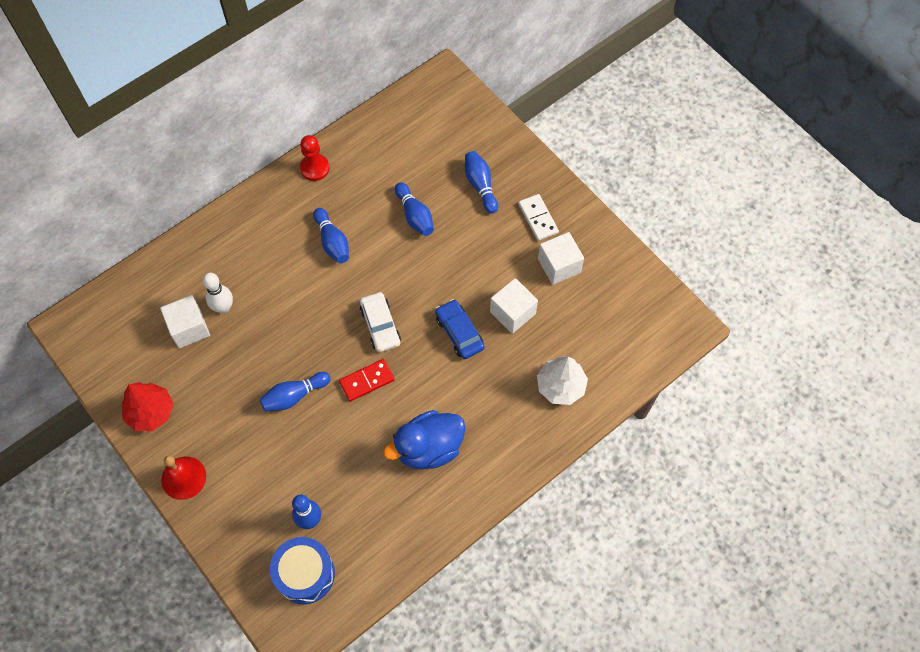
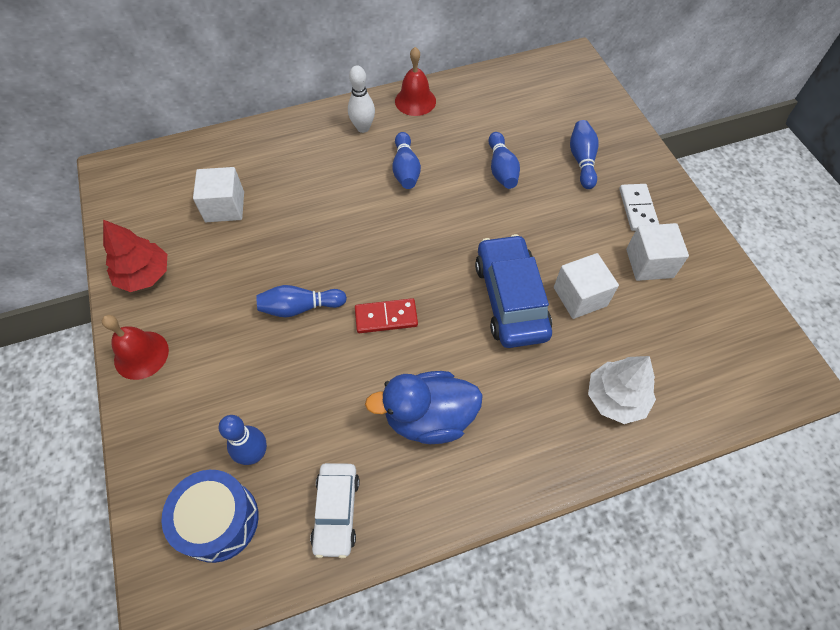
camera: 20 degrees right, 5 degrees down
(223, 307) = (268, 198): white bowling pin -> white bowling pin (363, 128)
(315, 168) = (415, 101): red pawn -> red bell
(380, 326) = (424, 264): white car -> white car (336, 511)
(459, 332) = (510, 299): blue car -> blue car, size x1.61

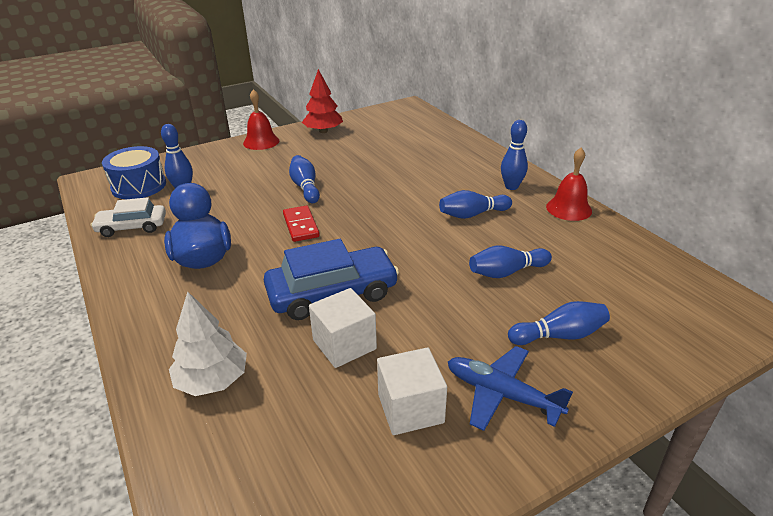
camera: 80 degrees right, 25 degrees down
(225, 207) = (392, 145): white cube -> none
(363, 128) = (511, 187): white bowling pin -> blue bowling pin
(637, 209) = (501, 394): white domino -> blue plane

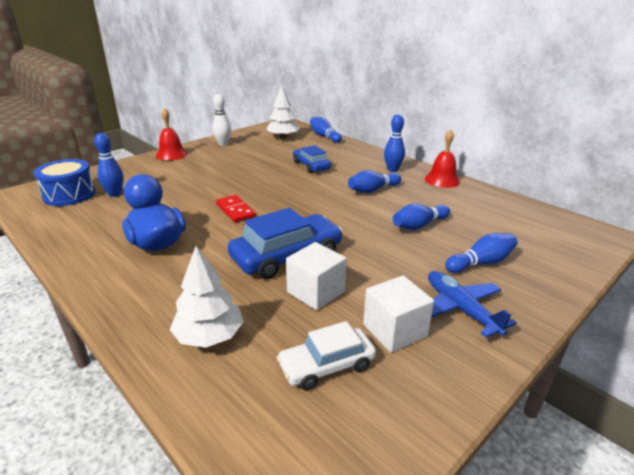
camera: 15 degrees left, 5 degrees down
(132, 227) = (76, 226): white car -> white car (326, 365)
(305, 187) = (226, 183): blue bowling pin -> blue bowling pin (324, 136)
(323, 131) = (223, 144): red tree -> white bowling pin
(396, 127) = (283, 137): none -> white tree
(413, 172) = (311, 166): none -> blue car
(501, 394) = (460, 309): blue plane -> blue plane turned 45 degrees clockwise

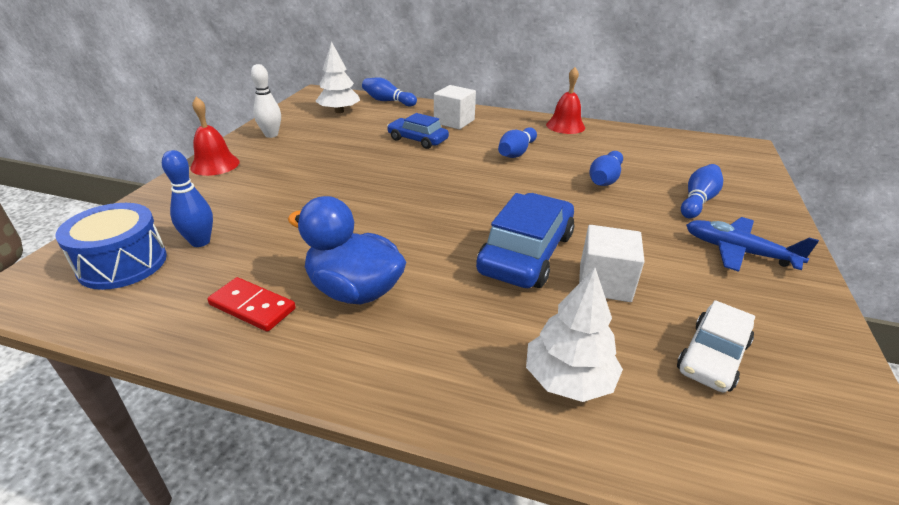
camera: 30 degrees left, 5 degrees up
(235, 210) = (400, 217): red domino -> red domino (252, 307)
(392, 169) = (507, 125): blue bowling pin -> none
(394, 330) = (718, 294): white cube -> white cube (454, 121)

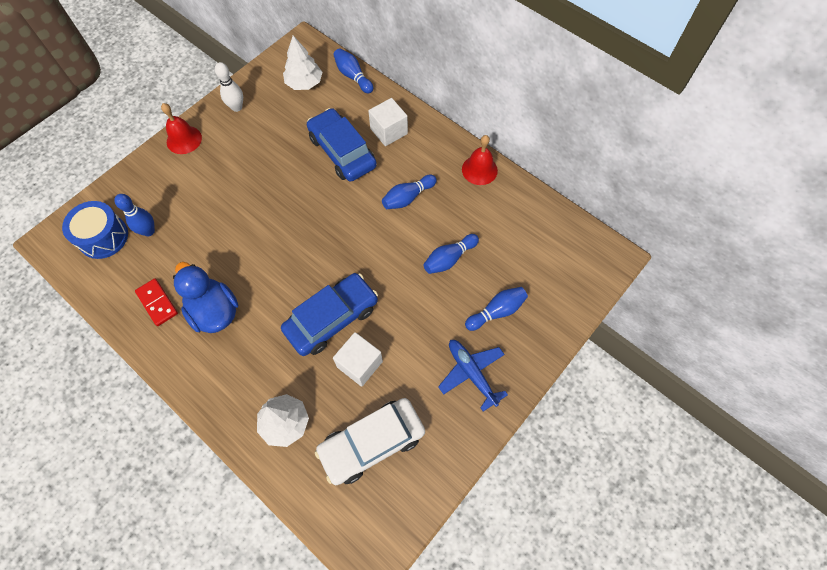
camera: 25 degrees right, 30 degrees up
(417, 140) = (342, 152): blue car -> blue car, size x1.61
(712, 356) = (372, 443): white car -> white car, size x1.61

